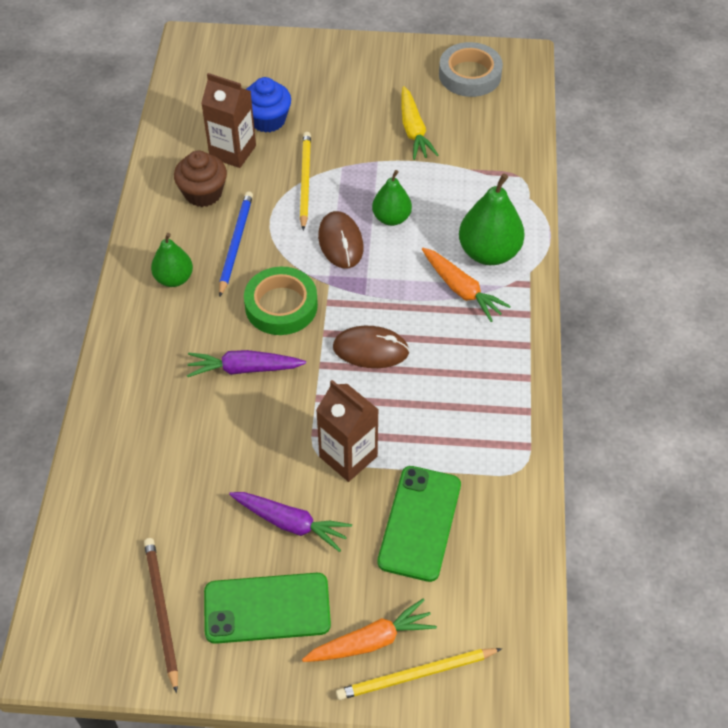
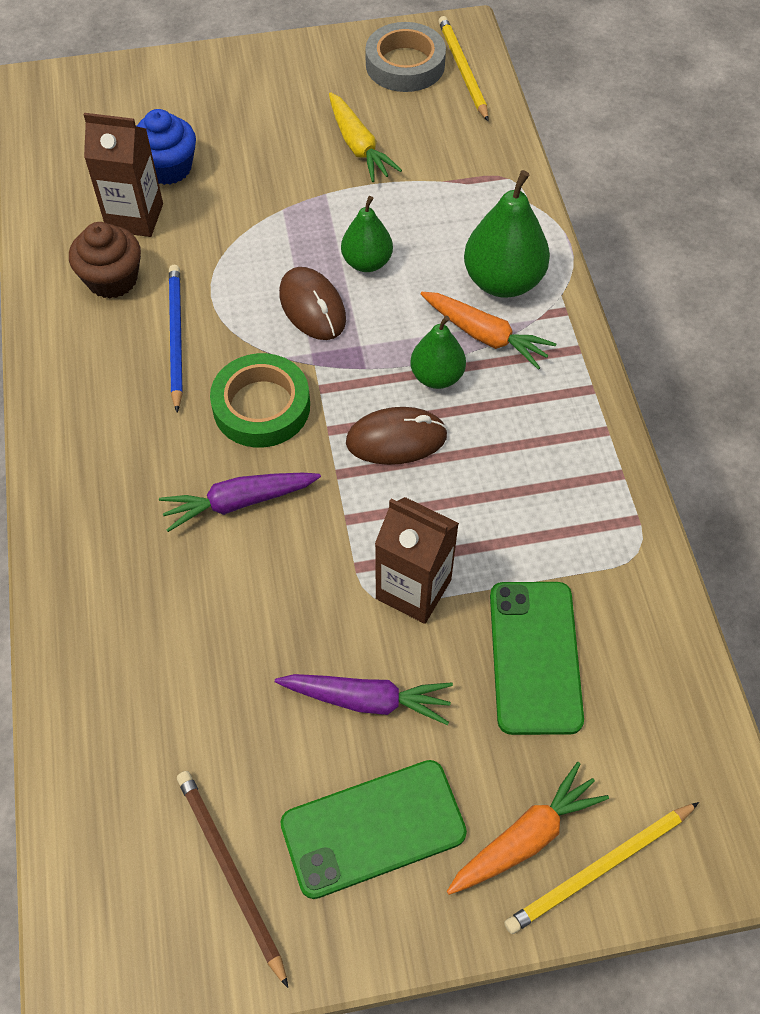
camera: 15 degrees left, 5 degrees up
(174, 278) = (107, 401): green pear -> green pear (437, 376)
(305, 181) = (241, 237): yellow pencil -> yellow pencil (462, 70)

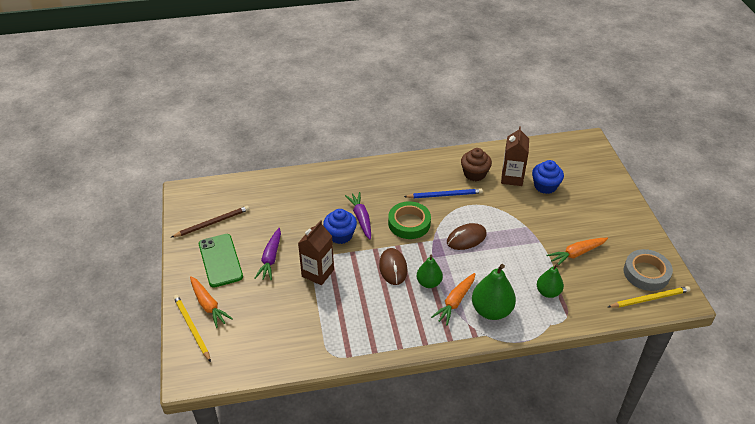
camera: 90 degrees right, 15 degrees down
(293, 545) = (340, 235): none -> blue cupcake
(358, 146) = (576, 254): yellow carrot -> orange carrot
(367, 262) = (496, 257): green pear -> green pear (548, 292)
(534, 657) = (283, 312): green phone -> none

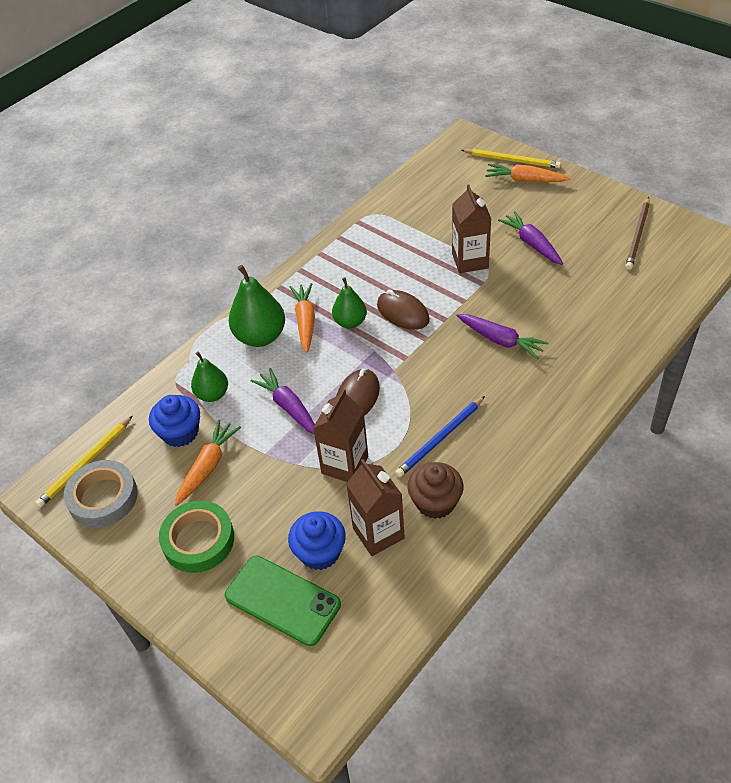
camera: 145 degrees right, 5 degrees up
(220, 260) = (573, 213): green phone -> green phone (282, 600)
(340, 235) = (497, 308): blue cupcake -> blue cupcake (180, 432)
(409, 223) = (441, 371): green tape -> green tape (198, 540)
(502, 212) = (345, 465): none -> brown carton
(508, 257) = (288, 407): none -> purple carrot

